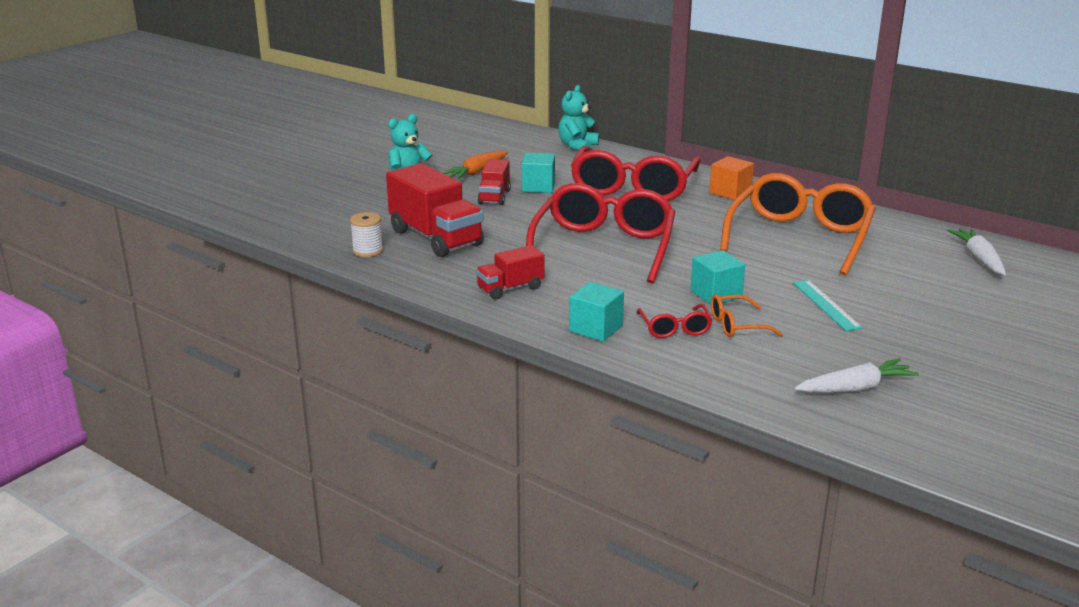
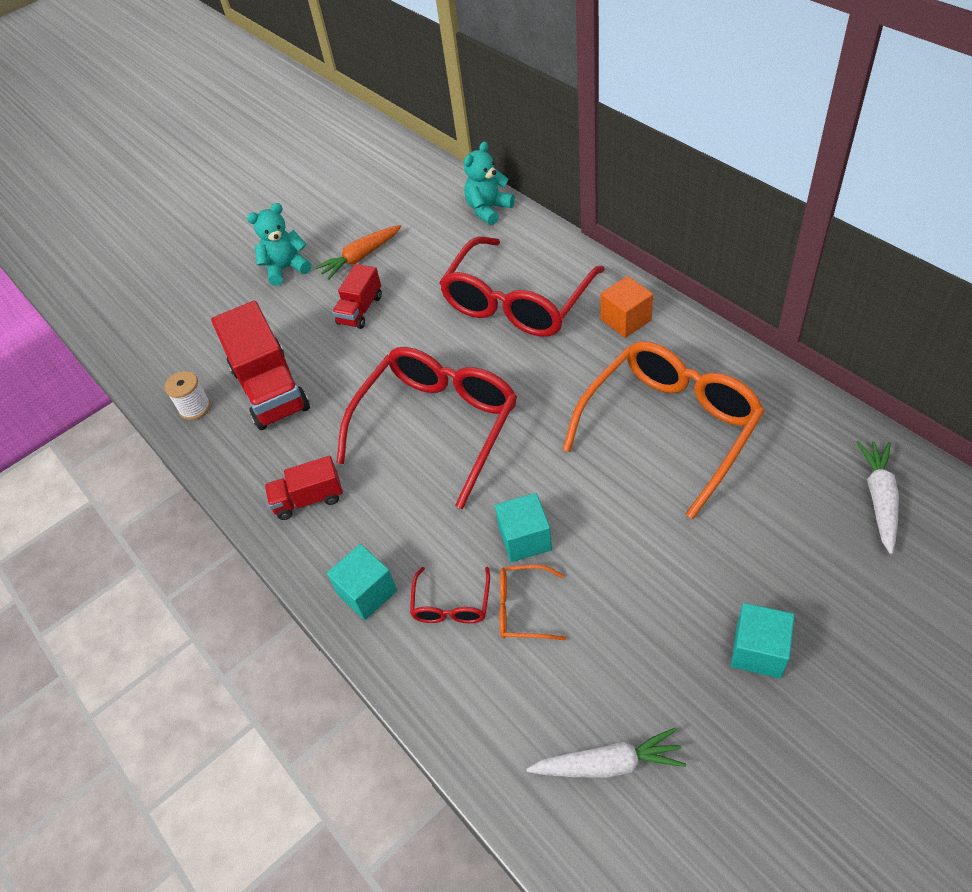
camera: 20 degrees right, 25 degrees up
(538, 187) = (414, 292): turquoise cube -> turquoise cube (758, 650)
(826, 305) = (644, 578): turquoise ruler -> none

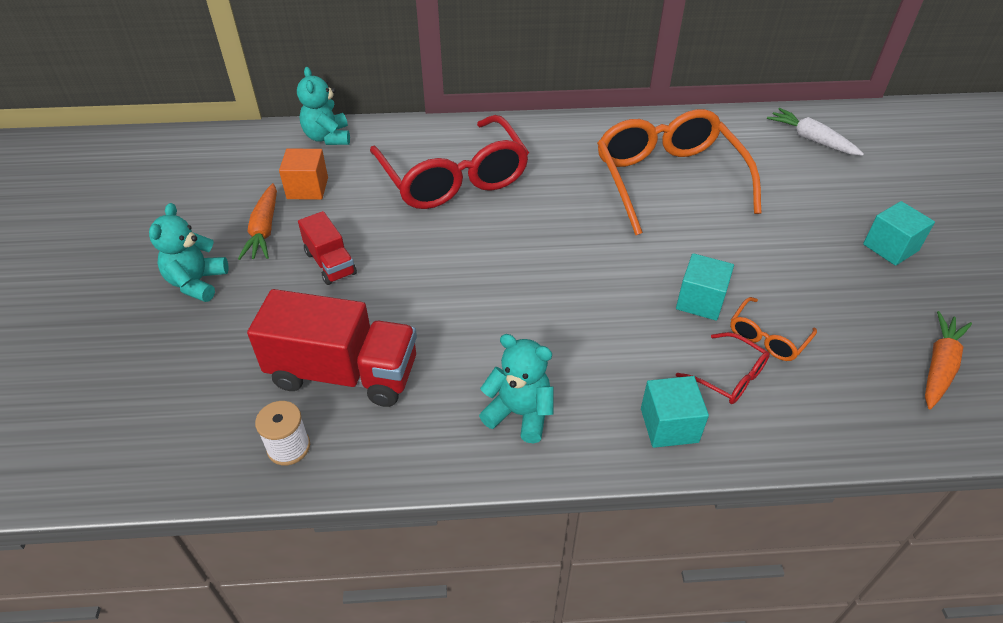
camera: 60 degrees left, 5 degrees down
(308, 499) = (519, 413): red truck -> turquoise teddy bear
(437, 426) = (531, 288): red glasses -> none
(608, 763) = (939, 366): white carrot -> orange carrot
(625, 320) = (543, 143): orange cube -> orange cube (307, 188)

